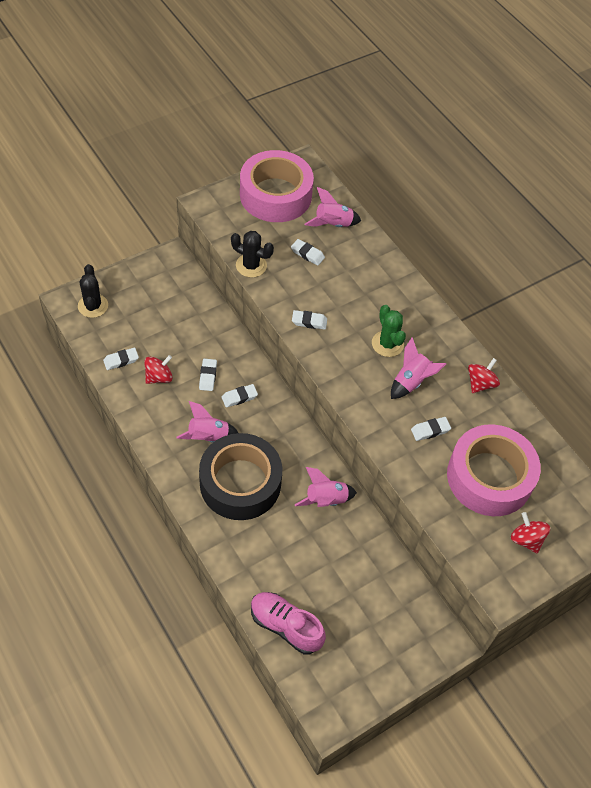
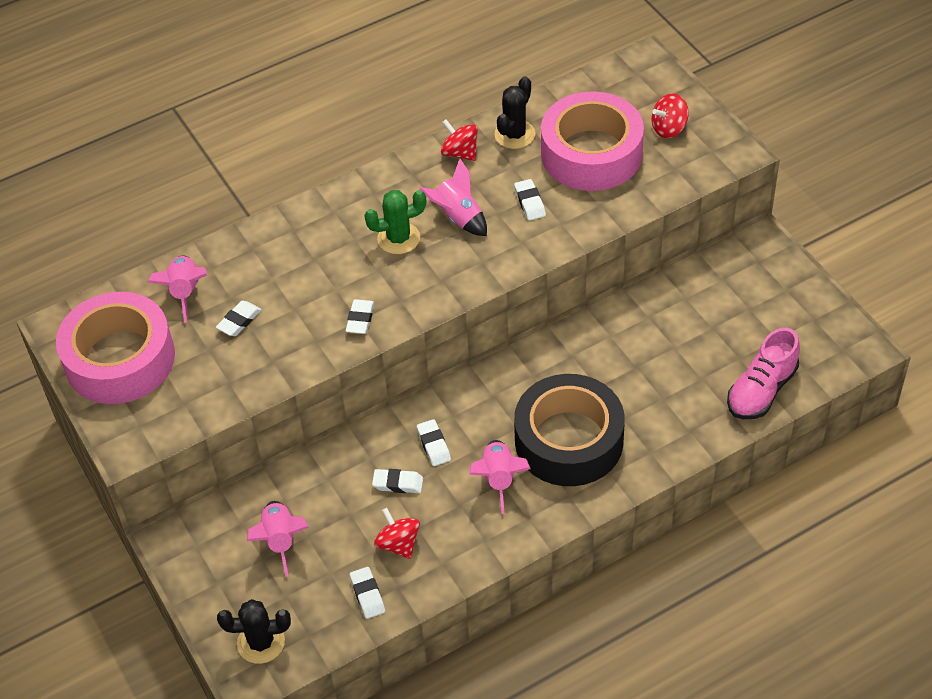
camera: 80 degrees left, 5 degrees down
(251, 265) = (256, 386): black cactus -> black cactus (514, 134)
(326, 500) = (589, 350): pink rocket -> pink rocket (280, 540)

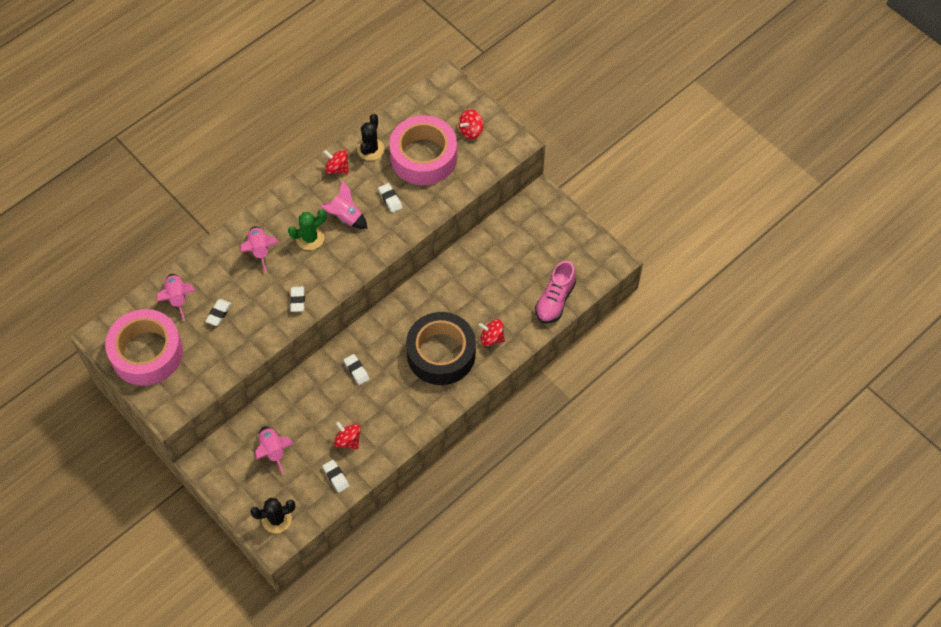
camera: 15 degrees left, 10 degrees up
(398, 483) = (339, 400): white eraser -> none
(499, 479) = (402, 387): pink rocket -> pink rocket (260, 250)
(652, 430) = (491, 338): none -> red spinning top

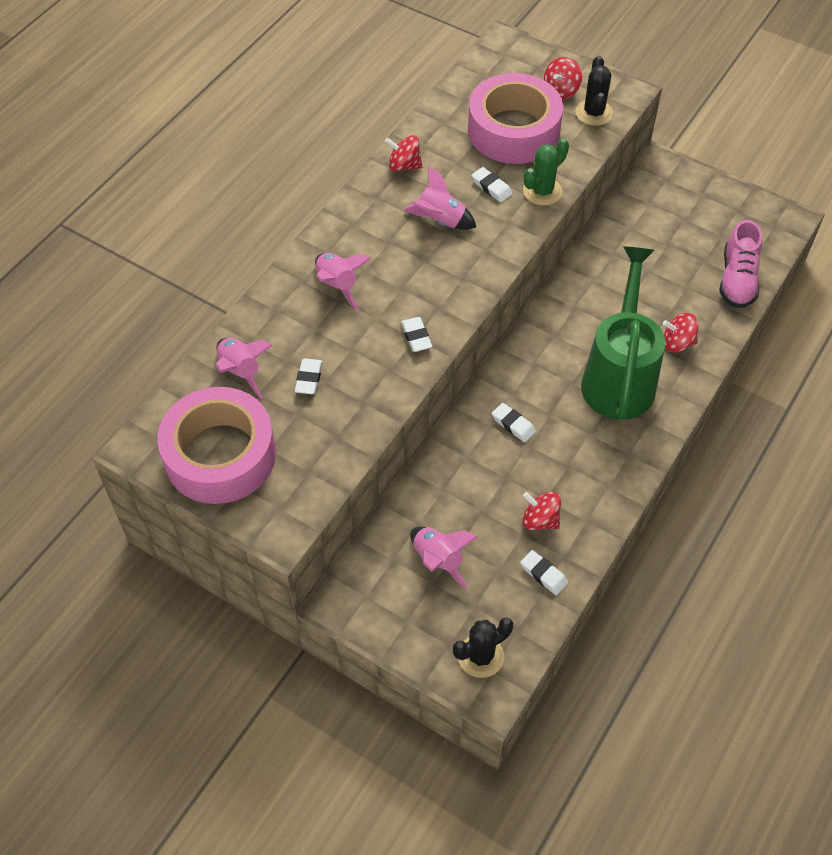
camera: 15 degrees left, 5 degrees down
(310, 238) = (401, 256): green cactus -> green cactus (542, 191)
(370, 149) = (439, 135): black cactus -> black cactus (594, 113)
(441, 354) = (619, 377): black tape -> green watering can

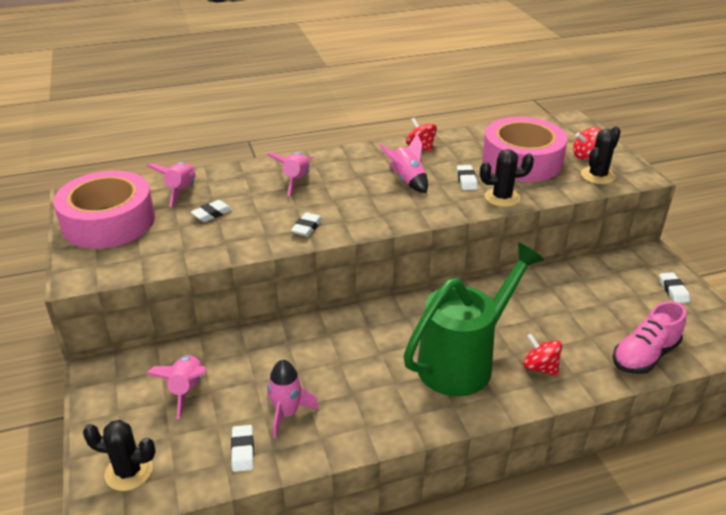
camera: 40 degrees right, 20 degrees down
(513, 425) = (345, 343): white eraser -> white eraser (673, 290)
(540, 520) = (287, 413): red spinning top -> pink rocket
(542, 191) = (502, 197): green cactus -> black cactus

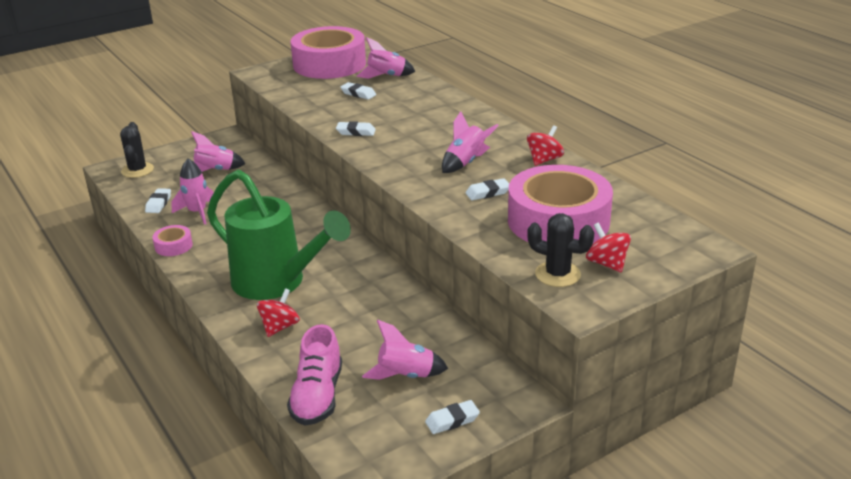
camera: 75 degrees right, 5 degrees down
(243, 451) = (158, 203): white eraser -> white eraser turned 60 degrees counterclockwise
(296, 181) = (432, 114): pink rocket -> pink rocket (406, 376)
(357, 440) = (173, 246): none -> pink tape
(502, 197) = (463, 216): black cactus -> none
(644, 355) = (317, 396): pink shoe -> pink shoe turned 120 degrees counterclockwise

